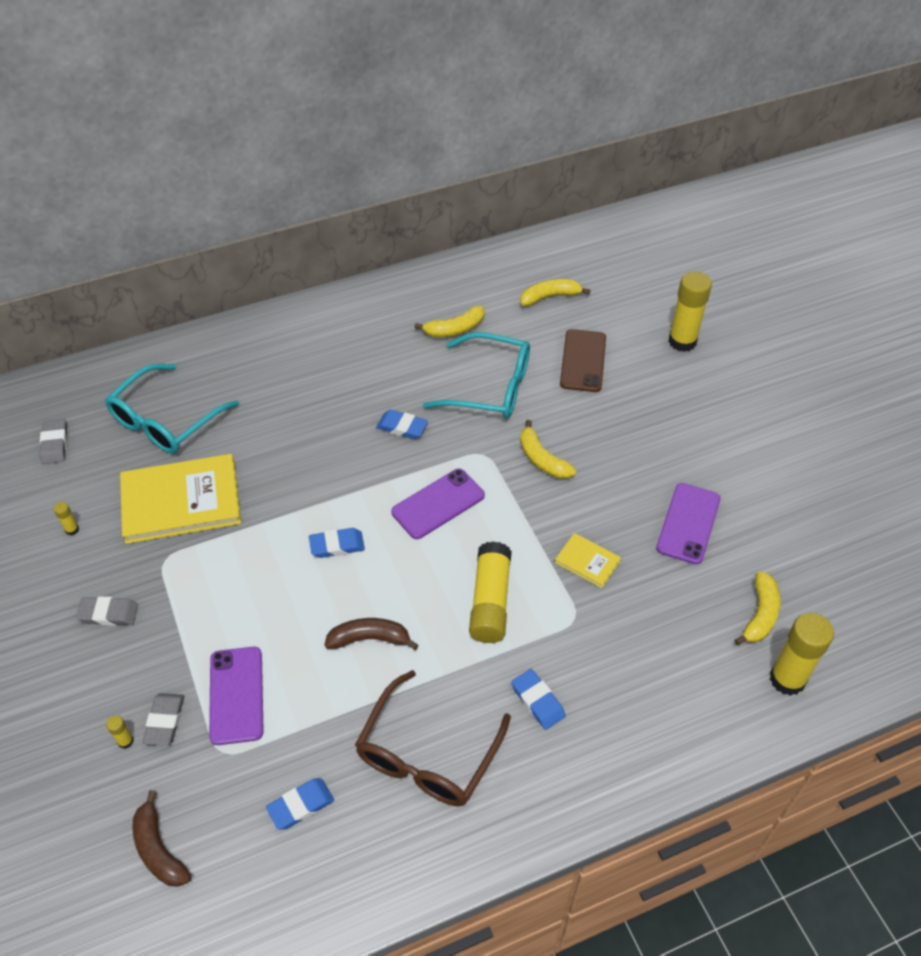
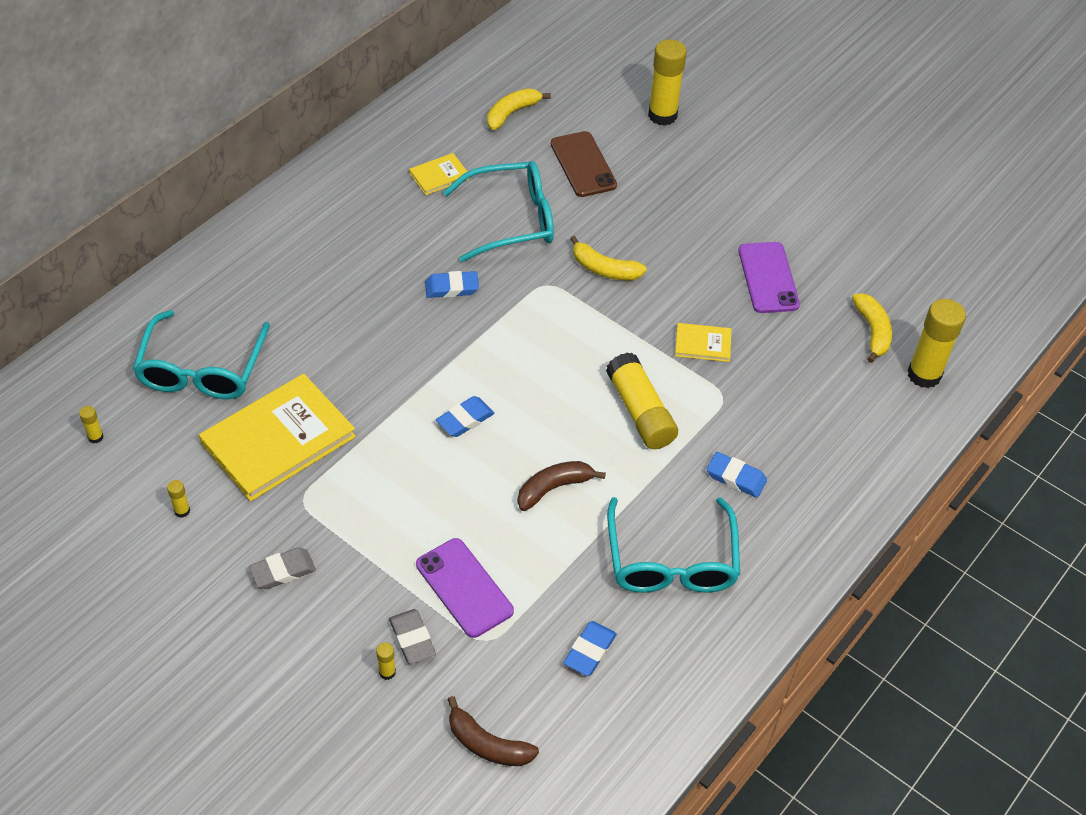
camera: 30 degrees left, 0 degrees up
(54, 444) = (95, 437): grey eraser -> yellow glue stick
(427, 754) = (671, 560): brown glasses -> turquoise glasses
(438, 504) = (535, 345): purple phone -> none
(455, 329) = (439, 176): yellow banana -> yellow book

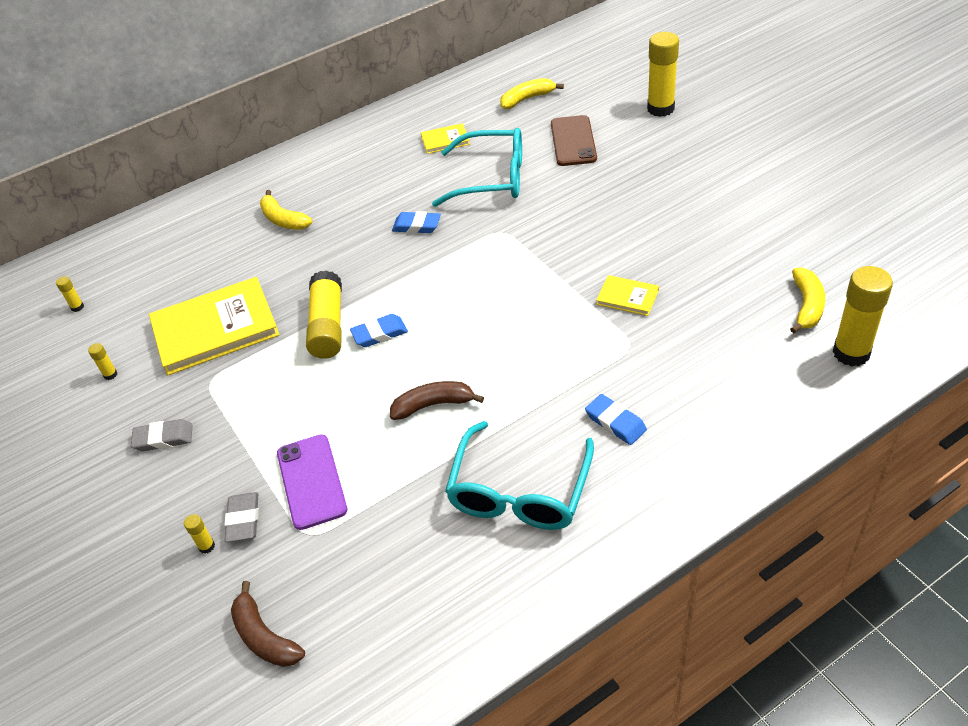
camera: 25 degrees right, 5 degrees down
(202, 369) = (184, 266): turquoise glasses -> none
(590, 651) = (403, 564): blue eraser -> none
(604, 269) = (558, 225): yellow banana -> yellow banana (283, 220)
(640, 412) = (543, 349): yellow glue stick -> yellow glue stick (328, 326)
(768, 278) = (714, 247): purple phone -> none

